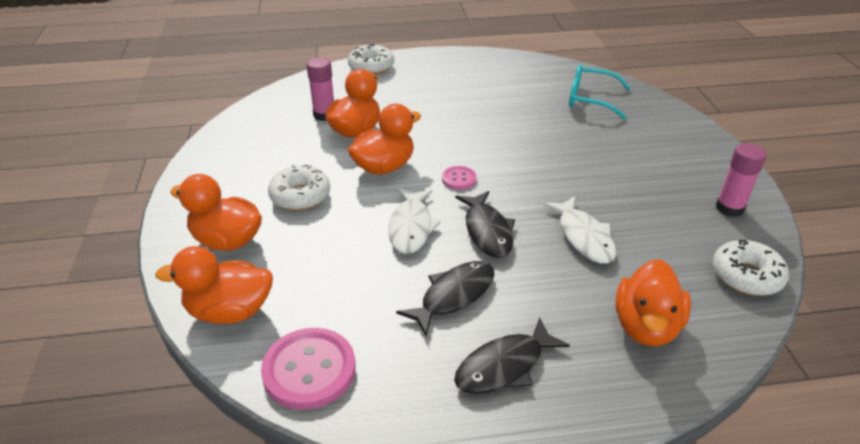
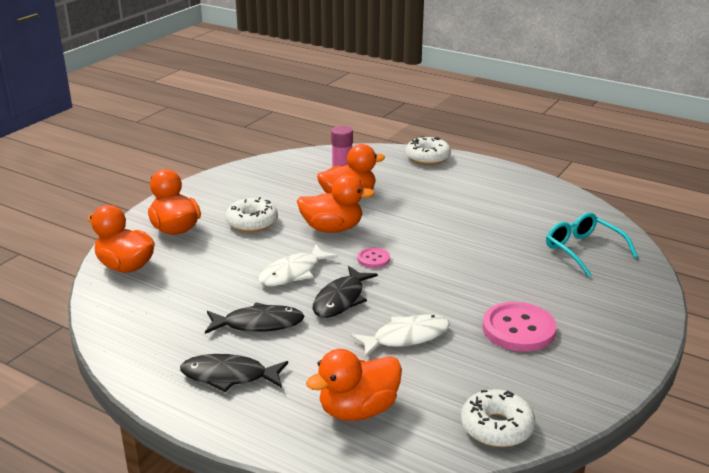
camera: 40 degrees right, 10 degrees down
(309, 370) = (123, 316): pink button -> pink button (518, 329)
(583, 237) = (406, 337): white fish -> white fish turned 135 degrees counterclockwise
(729, 208) = (570, 380): pink glue stick -> none

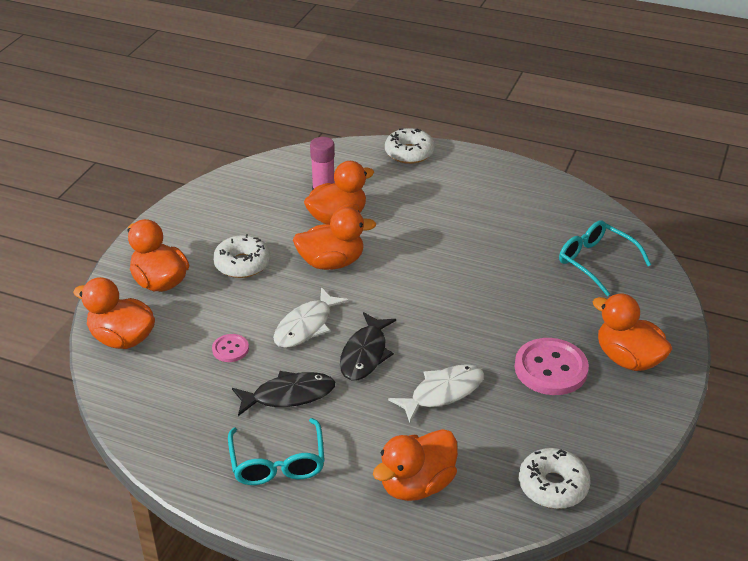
camera: 10 degrees left, 10 degrees up
(229, 376) = (277, 463): black fish -> turquoise glasses
(373, 259) = (385, 298): pink button -> pink button (230, 349)
(599, 329) = (628, 359): none -> orange duck

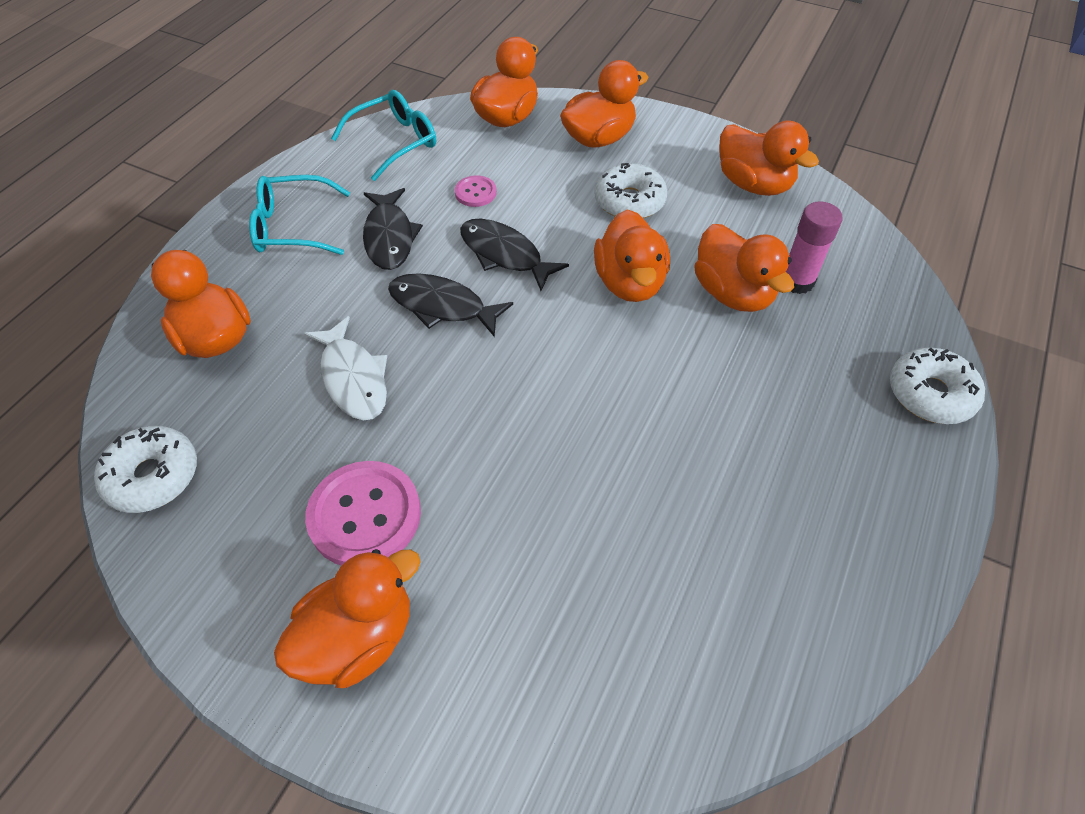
camera: 95 degrees right, 15 degrees up
(223, 205) = (753, 184): none -> orange duck
(306, 326) = (505, 254): white fish -> black fish
(596, 262) = (620, 647): turquoise glasses -> turquoise glasses (395, 142)

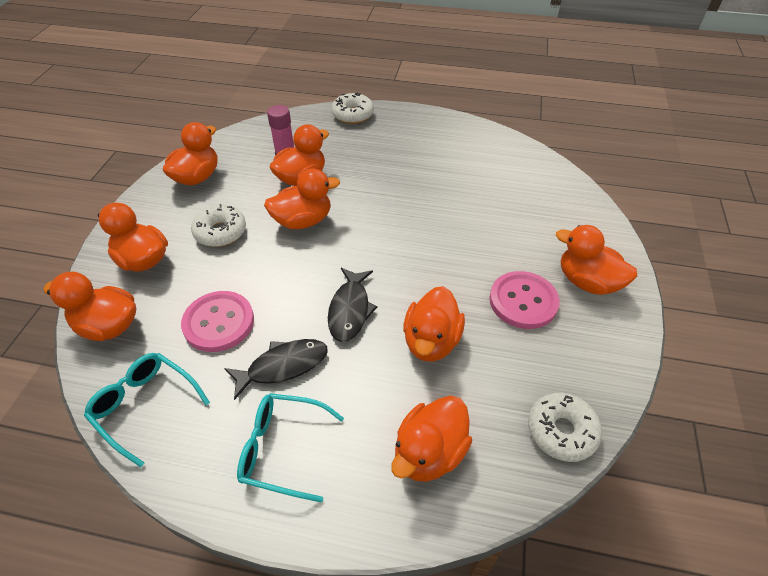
camera: 105 degrees left, 5 degrees down
(293, 227) = (282, 449): turquoise glasses -> turquoise glasses turned 120 degrees clockwise
(353, 378) = (431, 341): white fish -> orange duck
(475, 193) = (219, 322): pink button -> pink button, size x1.96
(505, 254) = (289, 288): black fish -> none

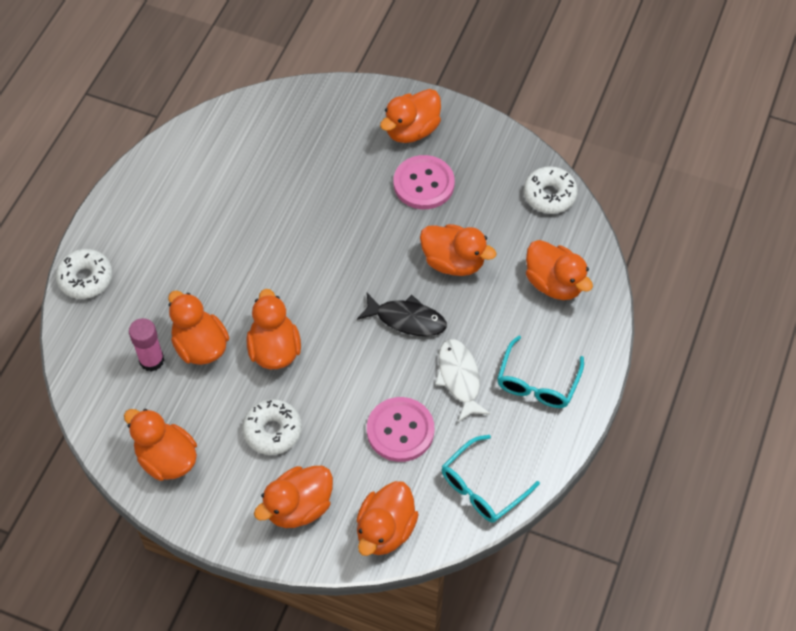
camera: 80 degrees left, 10 degrees up
(283, 366) = (459, 378): black fish -> white fish

